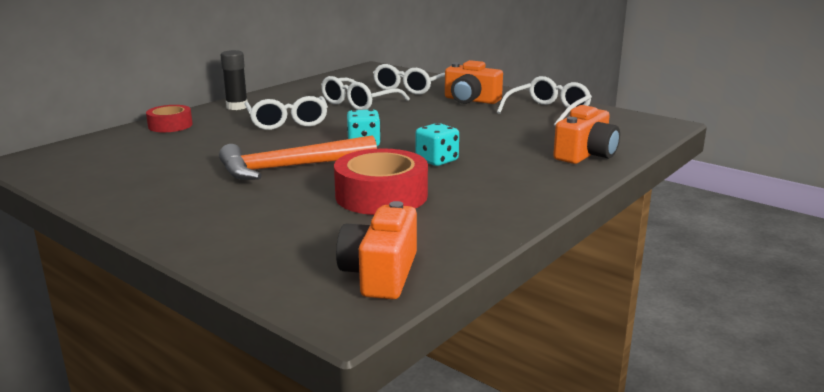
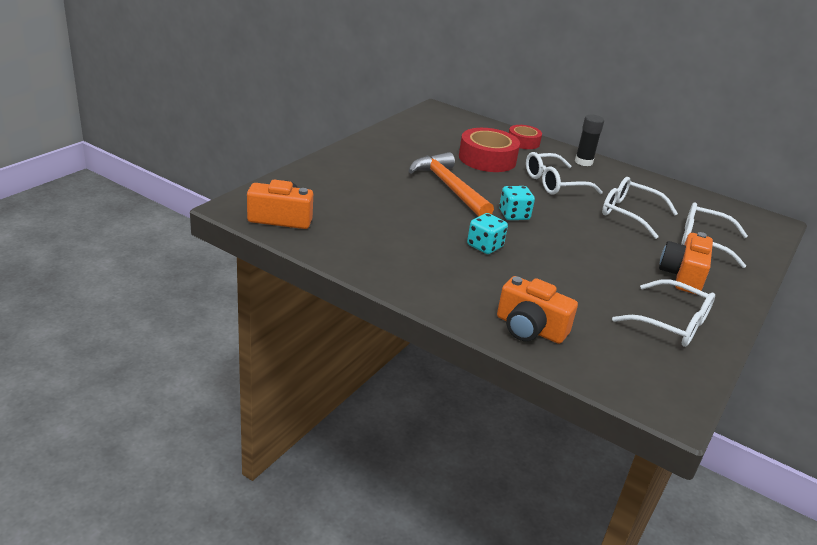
camera: 80 degrees right, 10 degrees up
(381, 195) = (402, 220): red tape -> red tape (487, 159)

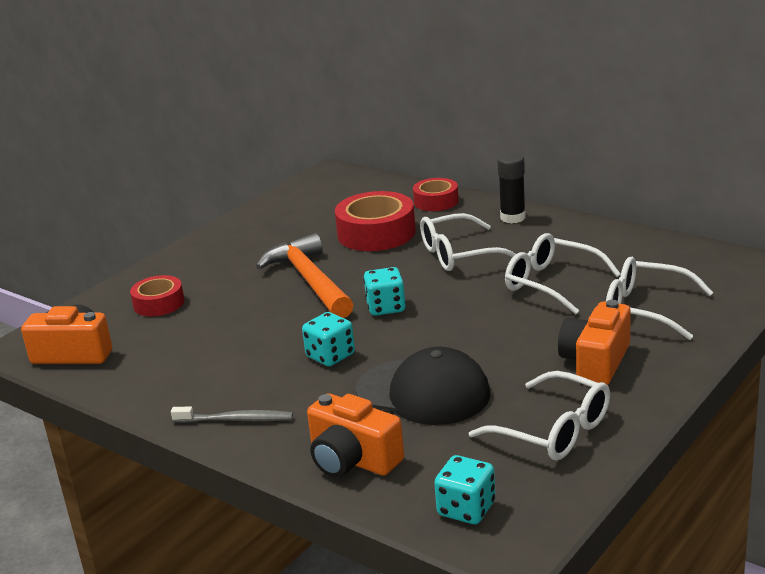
camera: 10 degrees right, 5 degrees down
(337, 188) = (159, 303): none -> red tape
(427, 286) = (235, 420): none -> grey toothbrush
(565, 283) = (423, 392): none -> black cap
(629, 376) = (466, 509): none -> turquoise dice

